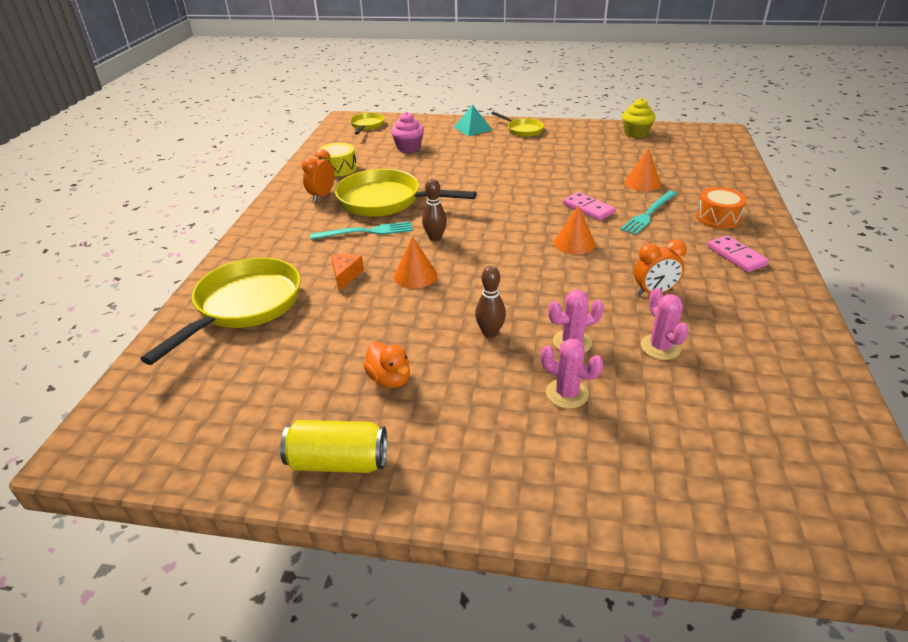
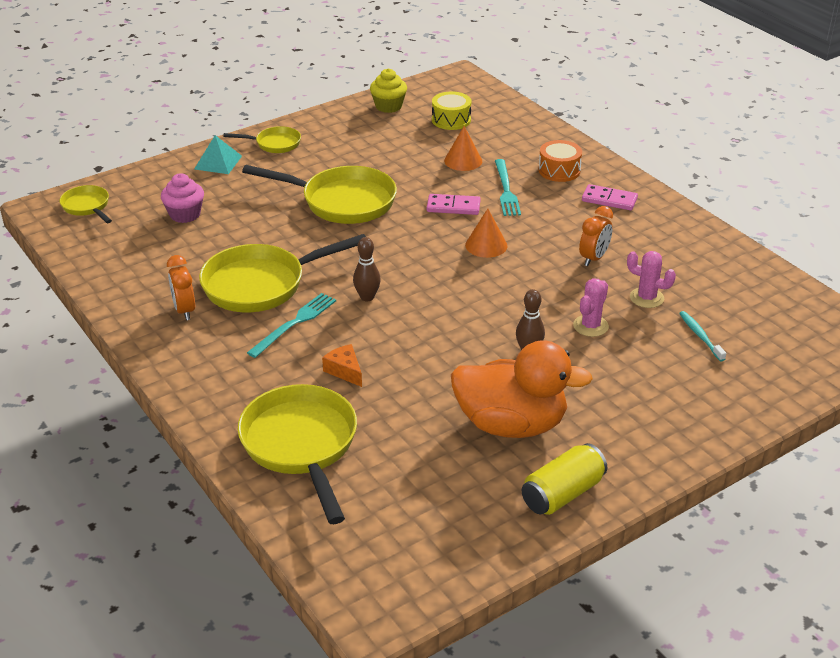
camera: 45 degrees left, 0 degrees up
(339, 168) = (147, 272): yellow drum -> yellow drum (451, 120)
(390, 379) = (511, 424): orange duck -> orange duck, size x2.19
(415, 275) = (404, 339): orange cone -> none
(513, 176) = (342, 202): none -> yellow pan
(567, 393) = (634, 362): pink cactus -> none
(669, 409) = (700, 336): none -> turquoise toothbrush

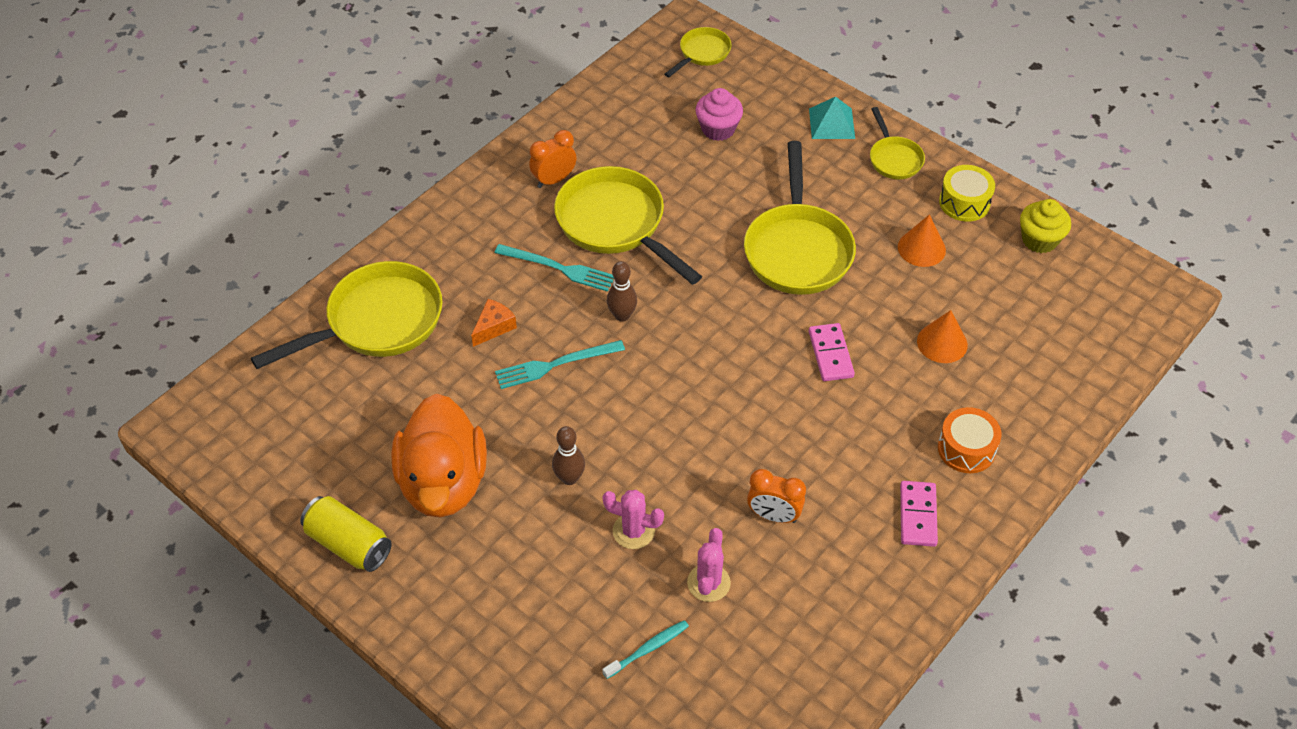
camera: 75 degrees right, 15 degrees up
(451, 120) = (1038, 310): yellow drum -> yellow drum (964, 202)
(486, 245) = (761, 402): orange cone -> orange cone (921, 248)
(506, 190) = (892, 400): turquoise fork -> turquoise fork (555, 365)

